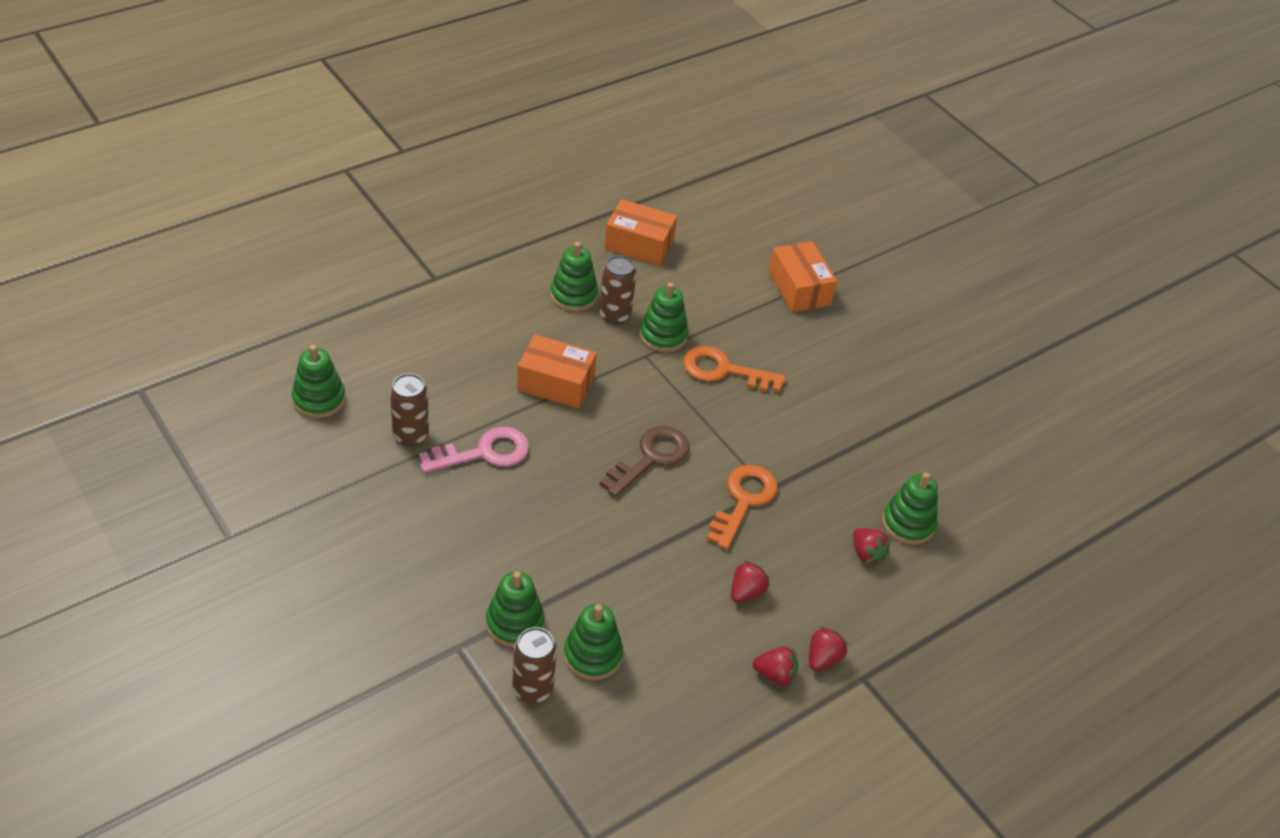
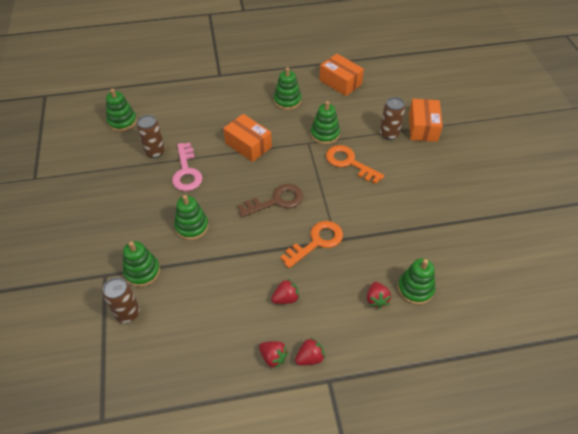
camera: 30 degrees right, 5 degrees up
(484, 452) = (186, 172): pink key -> pink key turned 75 degrees clockwise
(592, 655) = (173, 305): green stacking toy -> green stacking toy (192, 226)
(615, 315) = (304, 116): brown can -> brown can (389, 134)

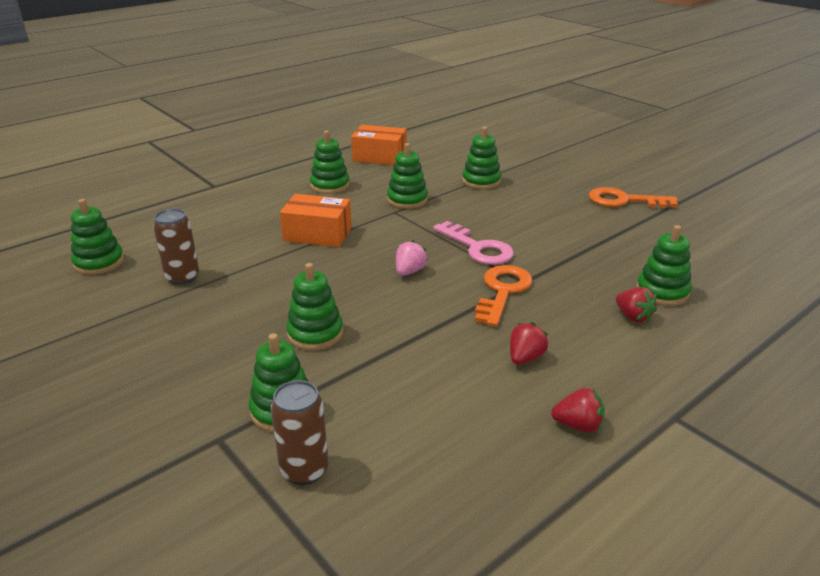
camera: 30 degrees left, 20 degrees down
(186, 172) = (252, 282): pink key -> pink key (478, 248)
(276, 201) = (409, 271): brown key -> pink strawberry
(310, 358) = (624, 404): red strawberry -> none
(349, 163) = (463, 214): orange key -> orange key (624, 200)
(389, 134) = (481, 181): brown can -> green stacking toy
(422, 127) = (511, 167): orange box -> none

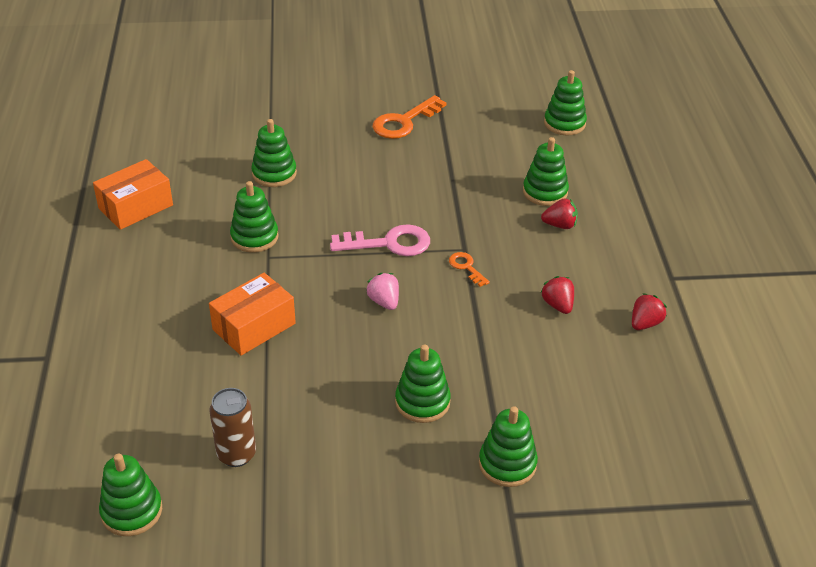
camera: 55 degrees left, 10 degrees up
(304, 470) = (583, 479): brown can -> none
(330, 185) = (158, 272): green stacking toy -> green stacking toy (564, 123)
(502, 291) = (466, 267): orange key -> orange key, size x0.53

